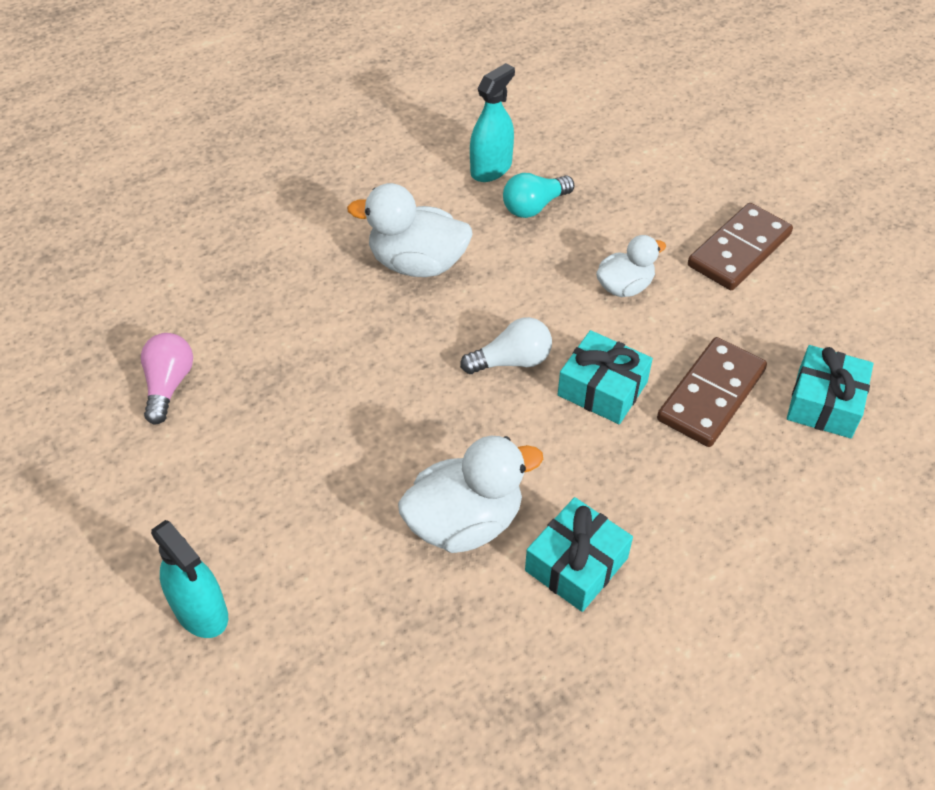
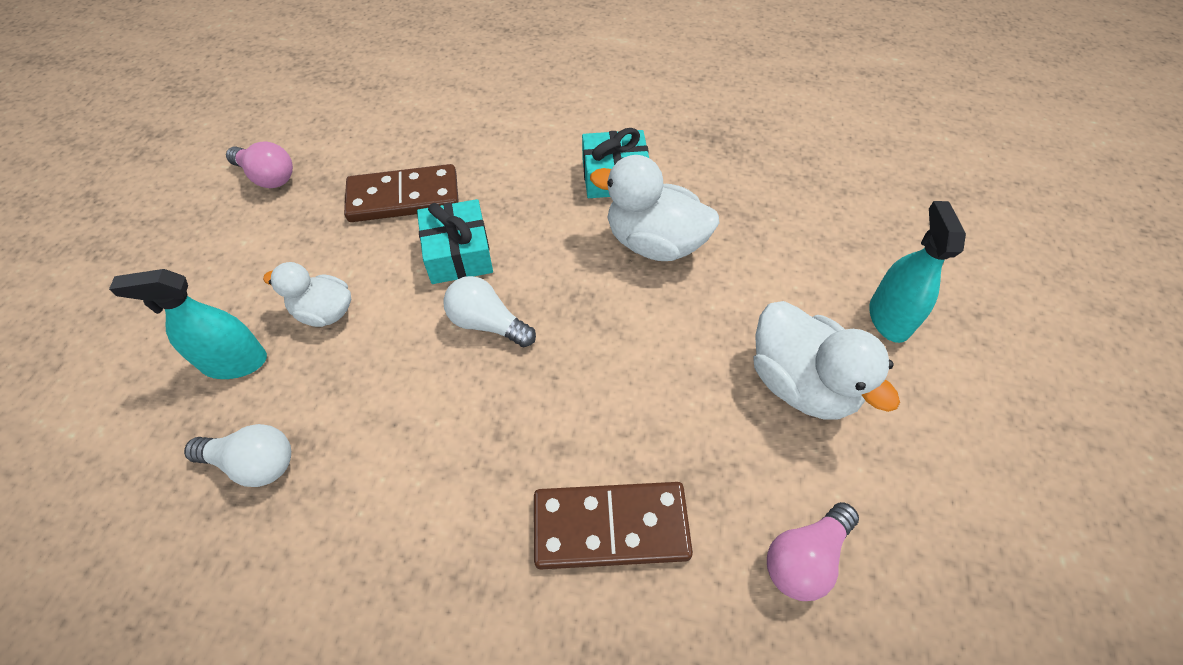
camera: 135 degrees left, 5 degrees up
(417, 264) = (436, 495): white duck -> white duck (801, 383)
(491, 169) = (208, 563): turquoise spray bottle -> turquoise spray bottle (235, 362)
(534, 206) = (253, 463): turquoise light bulb -> white light bulb
(739, 250) = (207, 270): brown domino -> brown domino (610, 526)
(824, 403) = (355, 146): turquoise gift -> none
(832, 327) = (267, 177): none -> pink light bulb

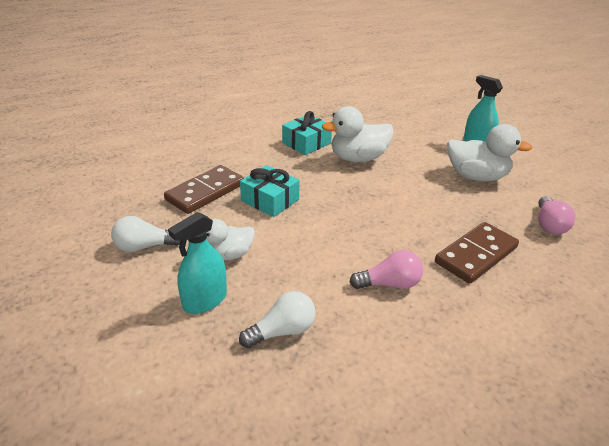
camera: 40 degrees left, 20 degrees down
(267, 177) = (99, 217): pink light bulb -> pink light bulb (389, 284)
(487, 323) = (324, 218): white light bulb -> white light bulb (144, 246)

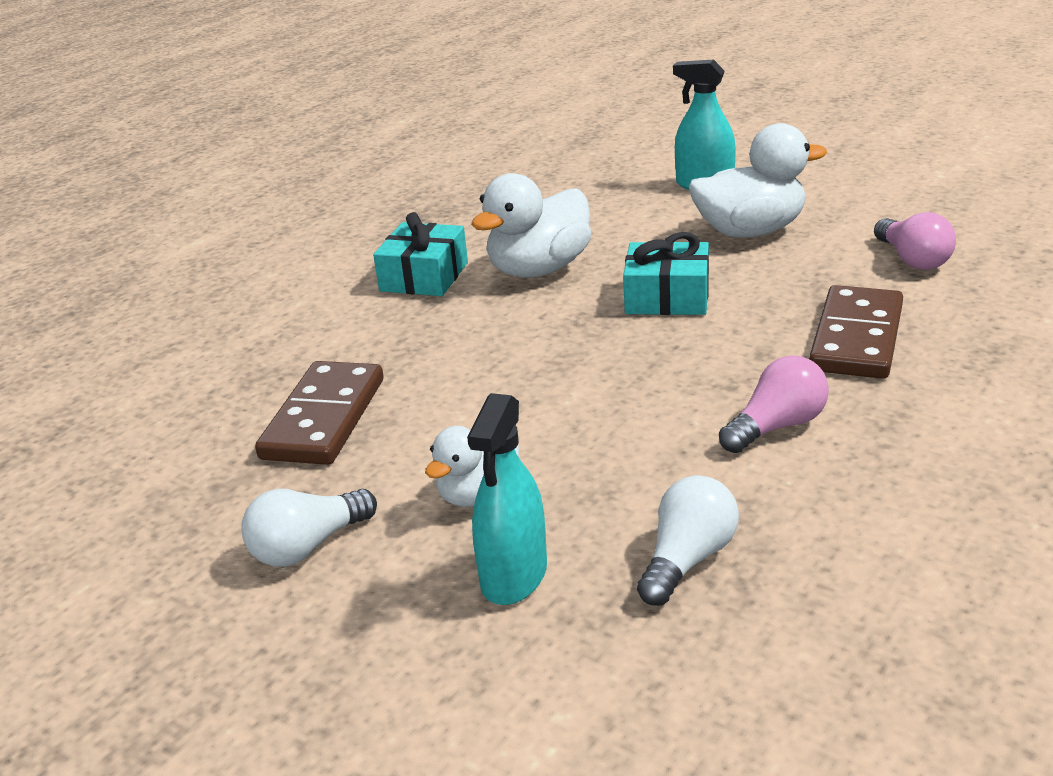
camera: 25 degrees left, 5 degrees down
(270, 200) = (457, 386): turquoise gift -> turquoise gift (667, 297)

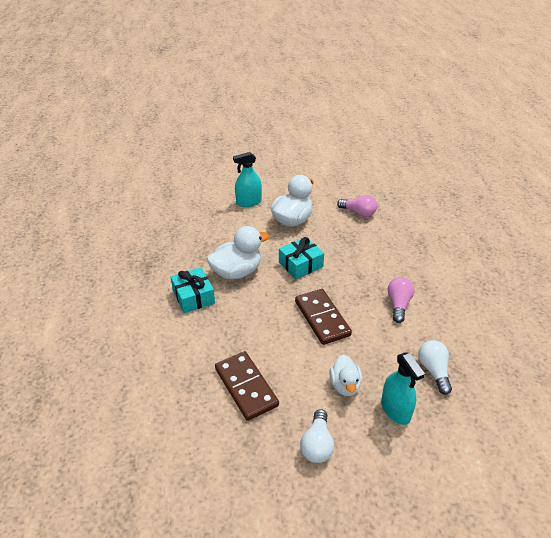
camera: 45 degrees left, 10 degrees up
(539, 269) = (237, 272): white duck -> white duck turned 120 degrees counterclockwise
(856, 338) = (379, 255): brown domino -> brown domino (322, 318)

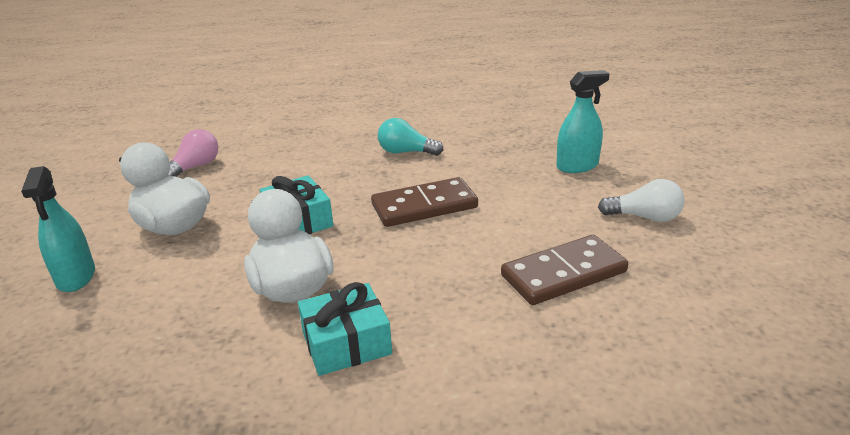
camera: 85 degrees left, 10 degrees down
(345, 385) = (546, 195): white duck -> none
(398, 304) = (406, 152): pink light bulb -> turquoise light bulb
(434, 371) = (516, 141): white light bulb -> none

